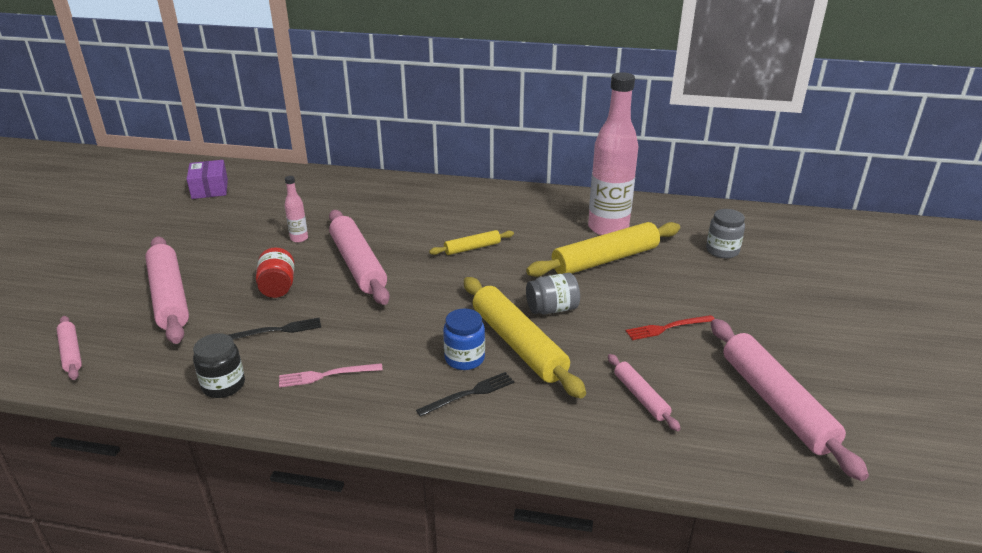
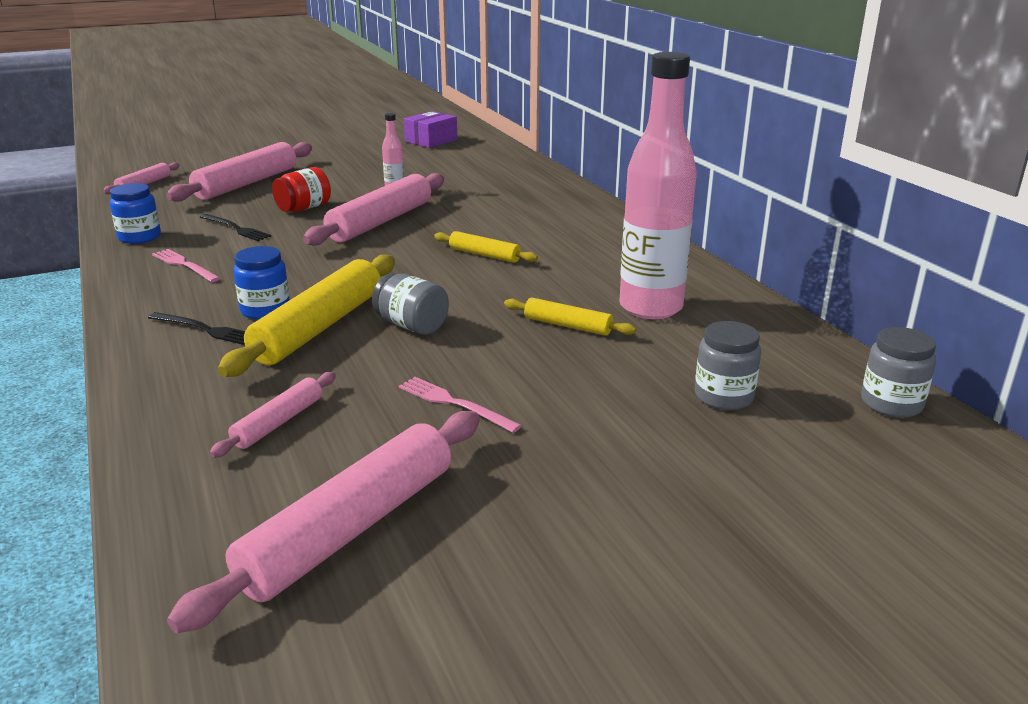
camera: 55 degrees right, 5 degrees down
(223, 385) = (139, 237): black jar -> blue jar
(605, 260) = (567, 325): yellow rolling pin -> yellow rolling pin, size x0.51
(667, 328) = (454, 404): red fork -> pink fork
(759, 217) = (891, 404): none -> grey jar

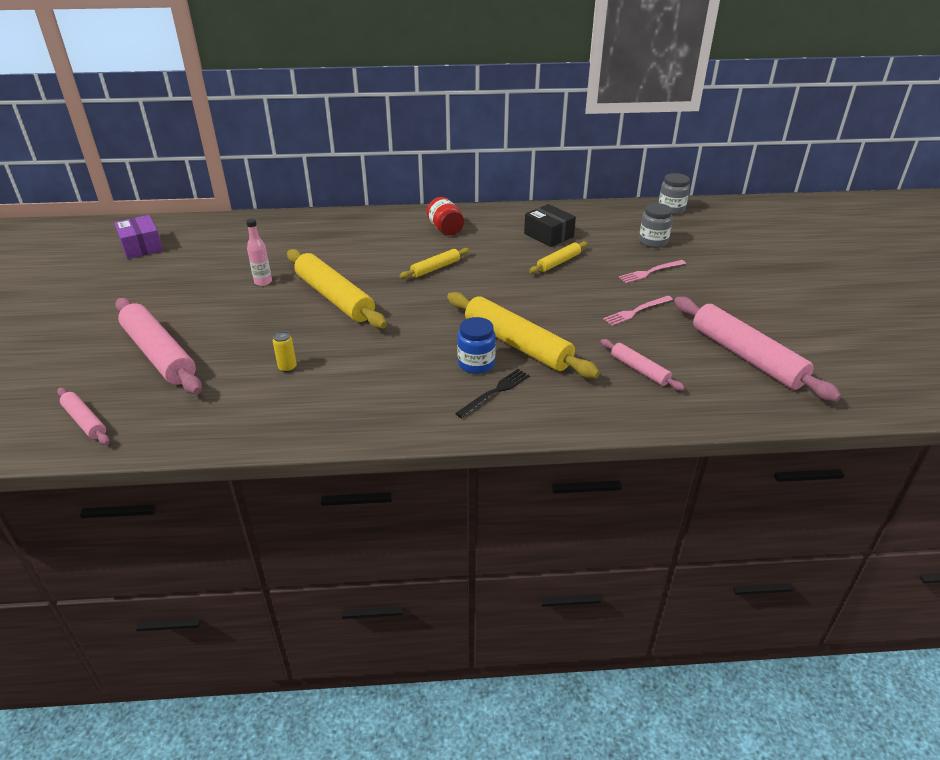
camera: 70 degrees left, 10 degrees up
(139, 237) = (262, 424): blue jar -> none
(184, 265) = (357, 398): pink fork -> pink fork (650, 272)
(236, 228) = (287, 367): black fork -> yellow can
(304, 208) = (266, 329): red jar -> red jar (445, 229)
(380, 222) = (334, 298): pink rolling pin -> yellow rolling pin
(411, 325) = (532, 310): grey jar -> none
(650, 308) = (548, 235): pink bottle -> black box

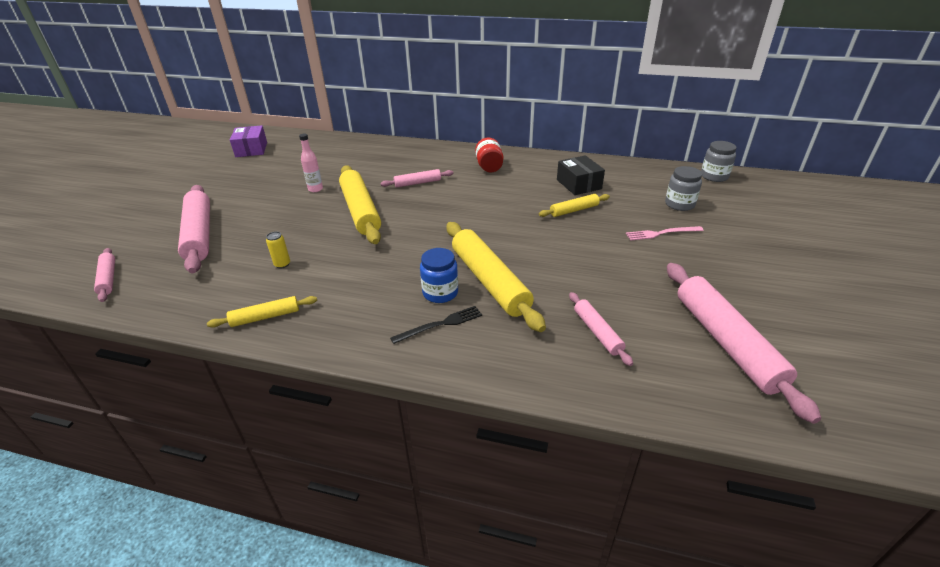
camera: 20 degrees right, 0 degrees up
(378, 258) = (418, 183): none -> pink rolling pin
(435, 268) = (459, 199): yellow rolling pin -> yellow rolling pin (265, 317)
(636, 311) = (626, 270): pink fork -> none

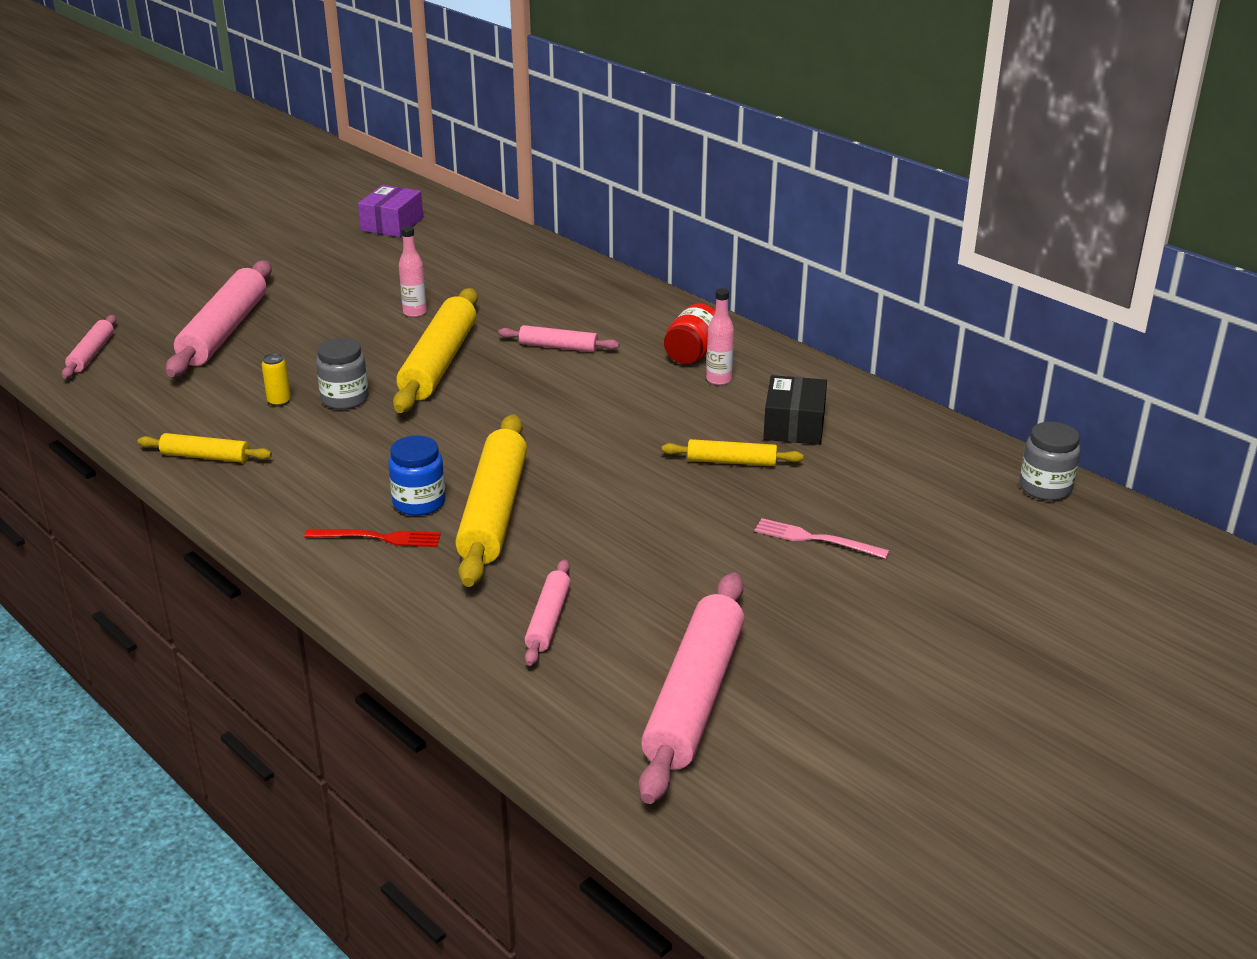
camera: 30 degrees right, 5 degrees down
(440, 324) = (378, 538): black fork -> red fork
(517, 174) = (719, 380): none -> pink bottle
(679, 204) = (911, 509): grey jar -> grey jar (345, 399)

